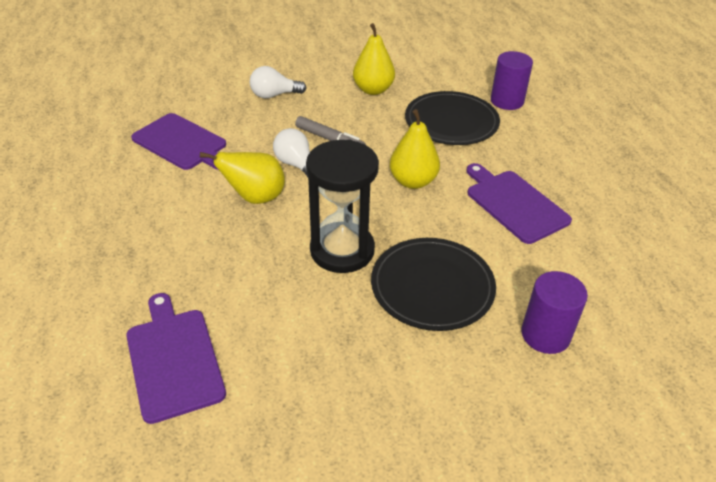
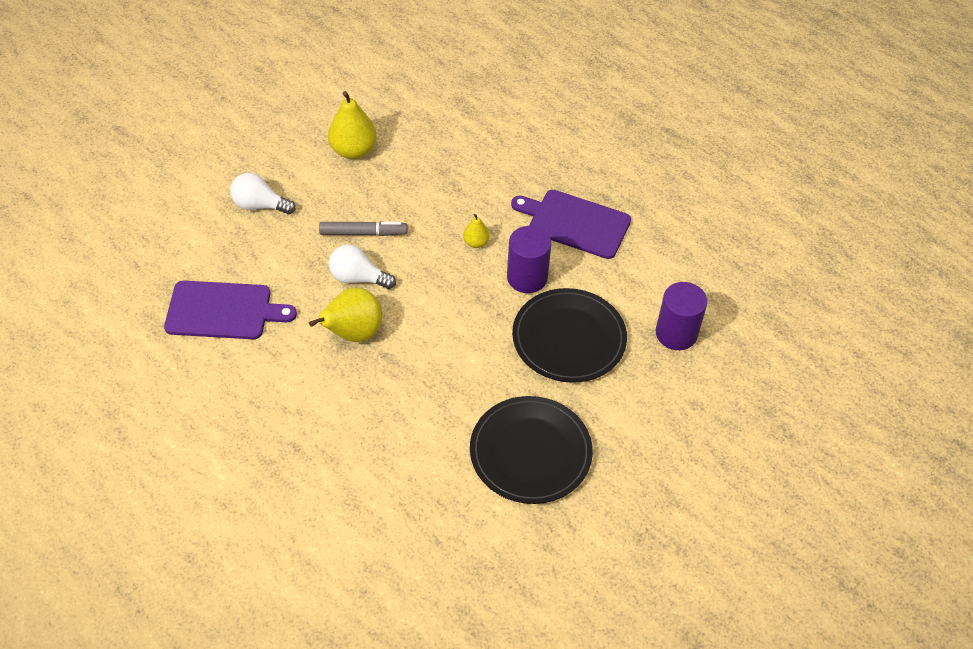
camera: 35 degrees left, 10 degrees up
(174, 359) = (427, 512): purple cutting board -> none
(274, 95) = (260, 205): white light bulb -> white light bulb turned 60 degrees clockwise
(342, 250) = (473, 344): black hourglass -> none
(413, 181) = (476, 243): yellow pear -> yellow pear, size x0.52
(451, 122) = (458, 156): black plate -> black plate (530, 452)
(507, 101) = (489, 105): purple cylinder -> purple cylinder (527, 277)

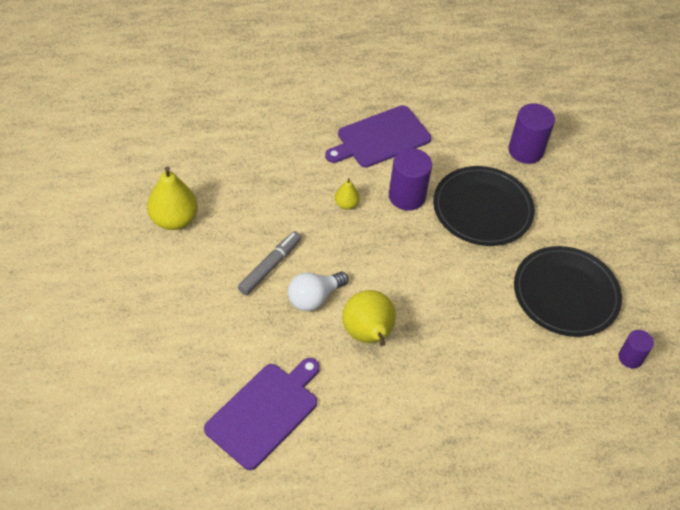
camera: 55 degrees left, 0 degrees up
(260, 205) = (170, 318): white light bulb -> none
(502, 540) = (630, 358): none -> purple cylinder

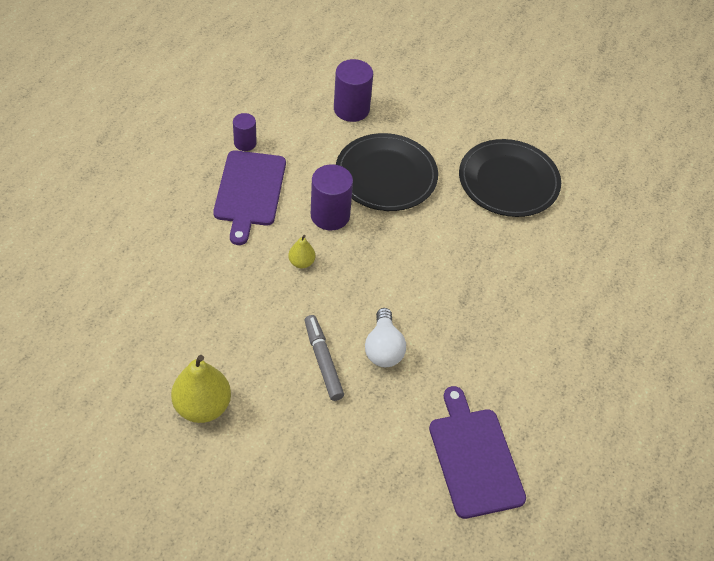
camera: 55 degrees left, 0 degrees up
(368, 334) = (450, 333): yellow pear -> none
(630, 358) = (592, 184): purple cylinder -> purple cylinder (245, 143)

